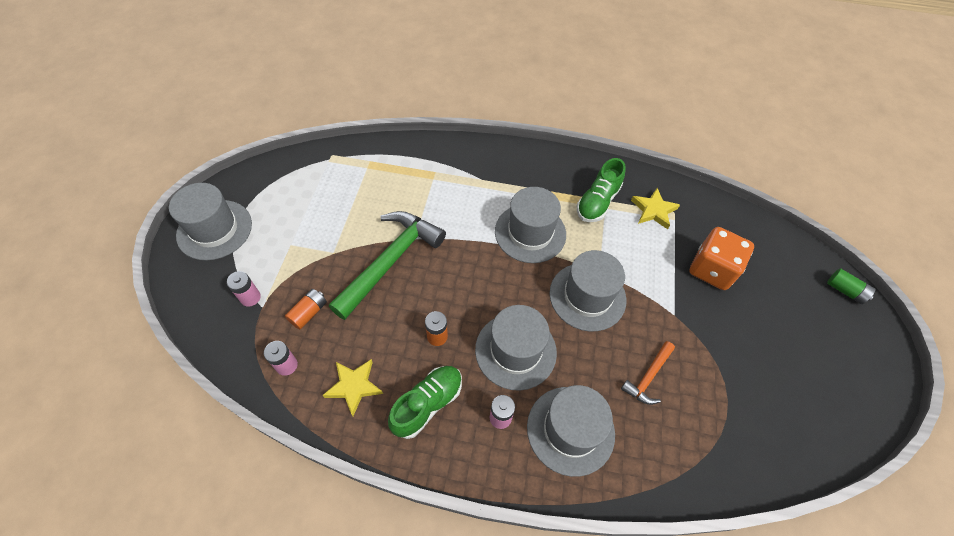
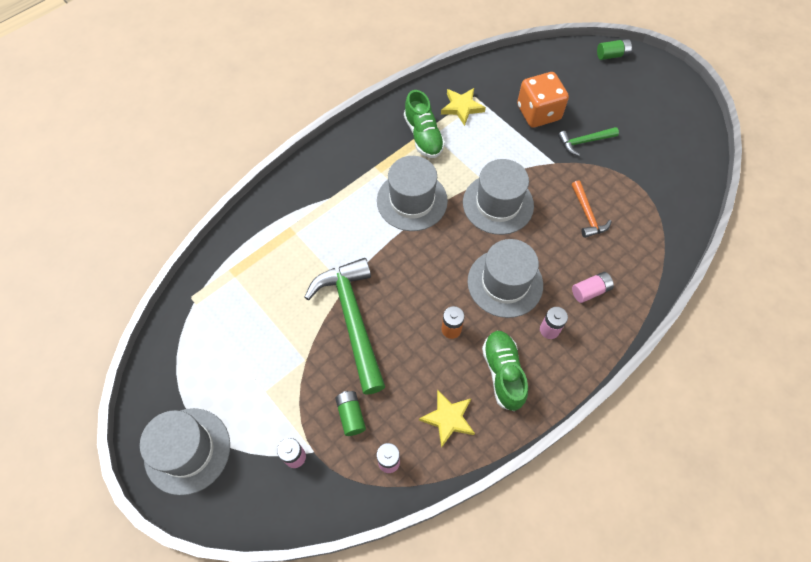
camera: 50 degrees left, 5 degrees up
(308, 313) = (351, 415): orange battery -> green battery
(570, 430) = (590, 291): grey hat -> pink battery
(722, 326) = (584, 142): none -> green hammer

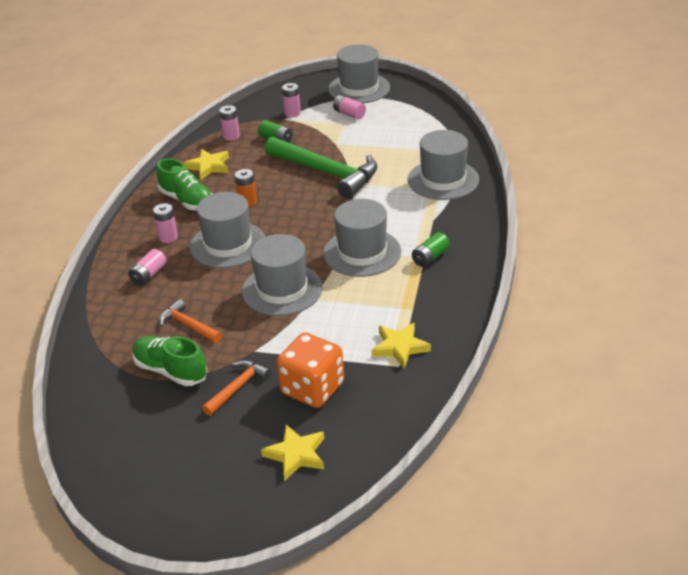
camera: 145 degrees right, 25 degrees down
(245, 404) = (349, 114): none -> pink battery
(274, 236) = (443, 180): none -> grey hat
(423, 136) = (409, 302): green shoe -> green shoe (171, 371)
(578, 79) = (296, 454): none -> yellow star
(584, 142) = (237, 387): green hammer -> orange hammer
(612, 55) = (276, 515): green battery -> green battery (430, 257)

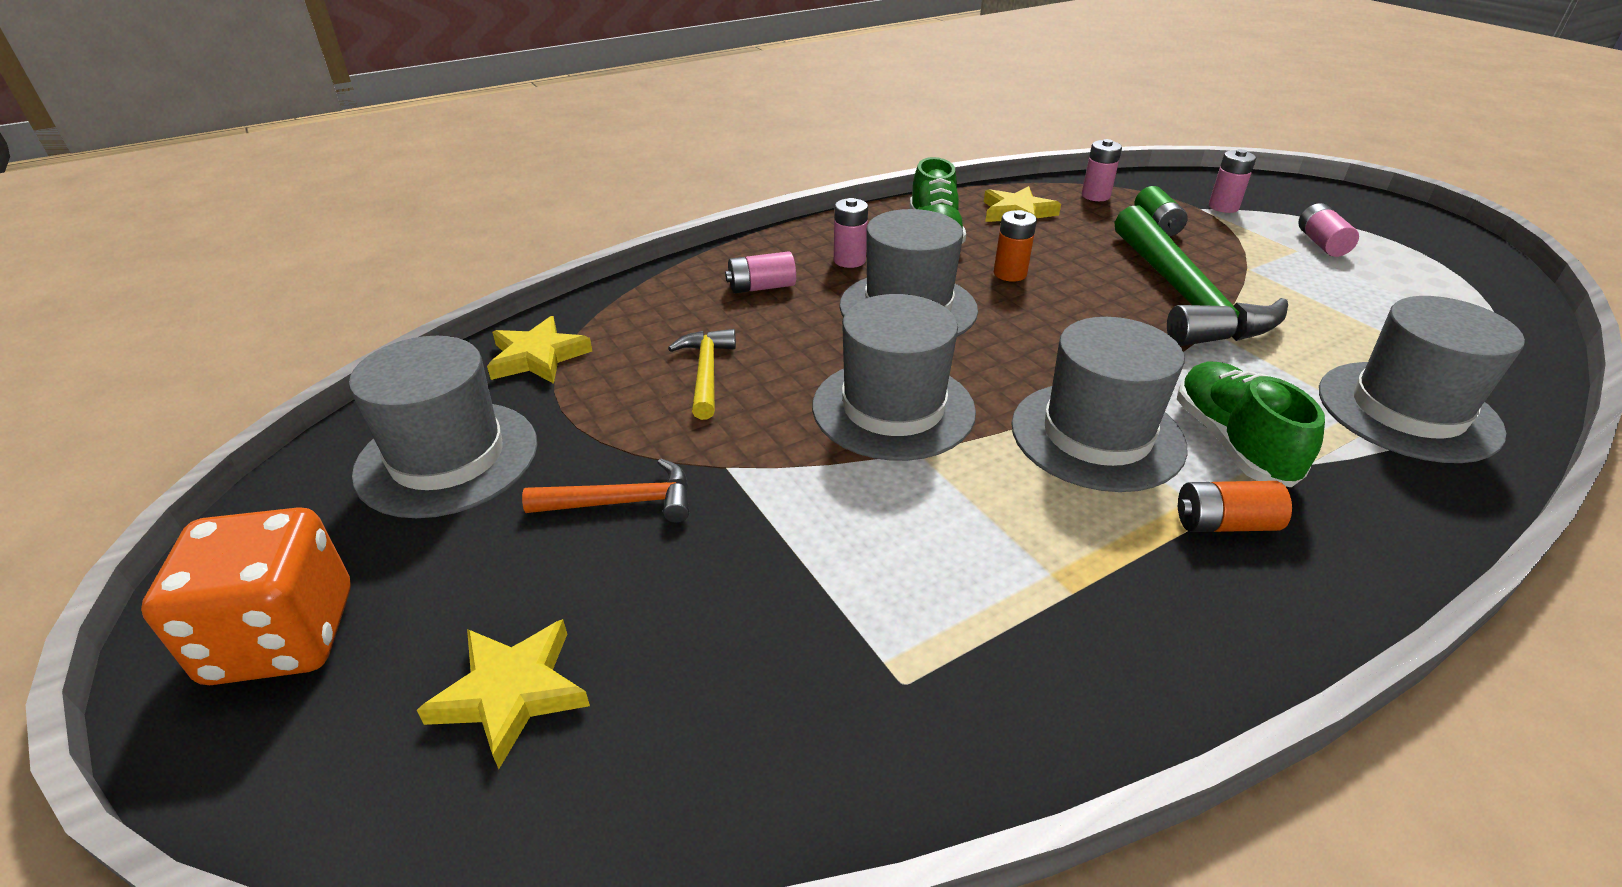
camera: 45 degrees right, 0 degrees up
(171, 371) = (594, 414): green shoe -> green shoe (1232, 443)
(188, 325) = (706, 373): orange hammer -> yellow hammer
(312, 388) = (708, 596): orange dice -> orange dice (282, 636)
(359, 88) = (1379, 221): grey hat -> grey hat (447, 458)
(400, 347) = (952, 648): yellow star -> yellow star (538, 357)
(430, 257) = (1224, 524): green battery -> orange battery

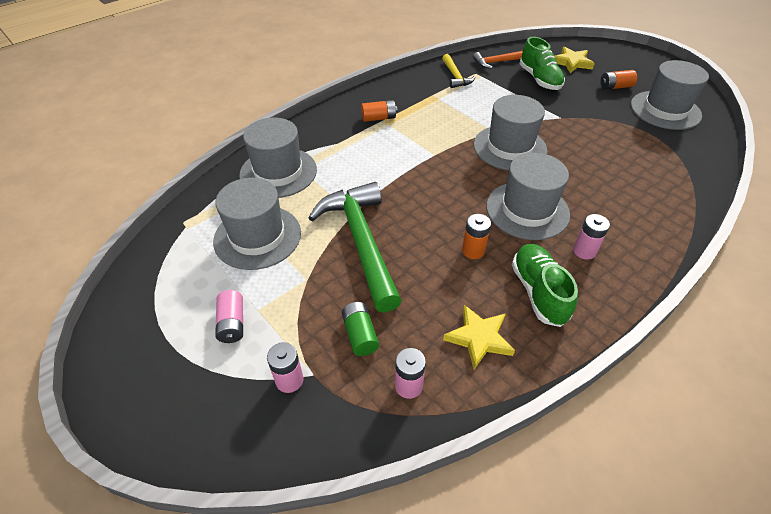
camera: 170 degrees right, 10 degrees up
(282, 636) = (643, 65): orange dice -> none
(485, 551) = (615, 87): none -> orange battery
(538, 357) = (688, 155): yellow star -> none
(623, 502) = (587, 103): orange hammer -> orange hammer (496, 62)
(706, 373) = (603, 155): yellow hammer -> yellow hammer (455, 76)
(761, 287) = (622, 217): pink battery -> none
(1097, 435) = (421, 145): grey hat -> grey hat (257, 237)
(1232, 443) = (365, 148): green shoe -> green shoe (539, 79)

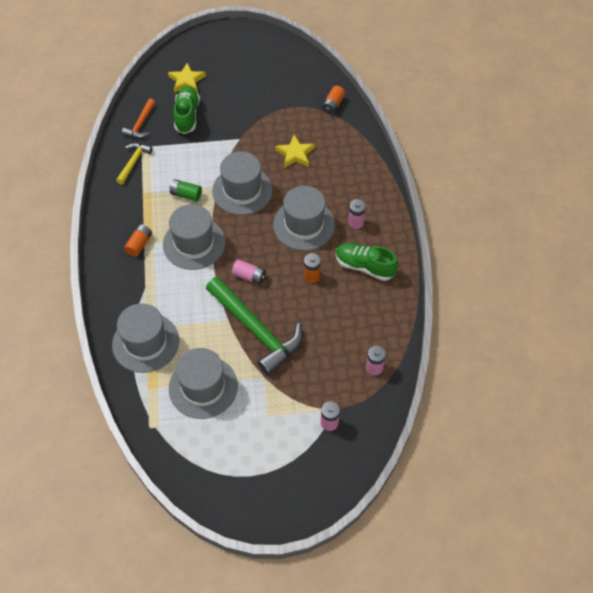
camera: 55 degrees left, 10 degrees up
(232, 323) = (267, 434): pink battery -> pink battery (249, 276)
(360, 335) = (326, 371): green battery -> green battery (186, 194)
(361, 242) = (256, 330): green hammer -> green hammer turned 150 degrees counterclockwise
(455, 76) = (133, 162): yellow hammer -> yellow hammer turned 90 degrees counterclockwise
(479, 338) = (371, 316): yellow star -> yellow star (295, 154)
(539, 79) = (187, 116): green shoe -> green shoe turned 105 degrees counterclockwise
(615, 87) = (237, 82): orange battery -> orange battery (333, 105)
(665, 110) = (284, 78): grey hat -> grey hat (194, 243)

